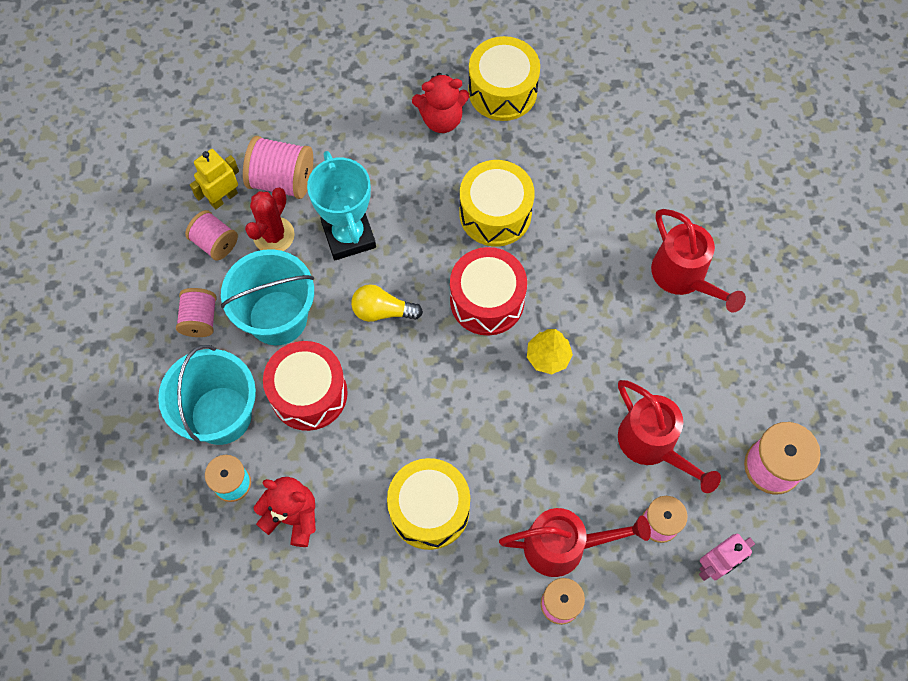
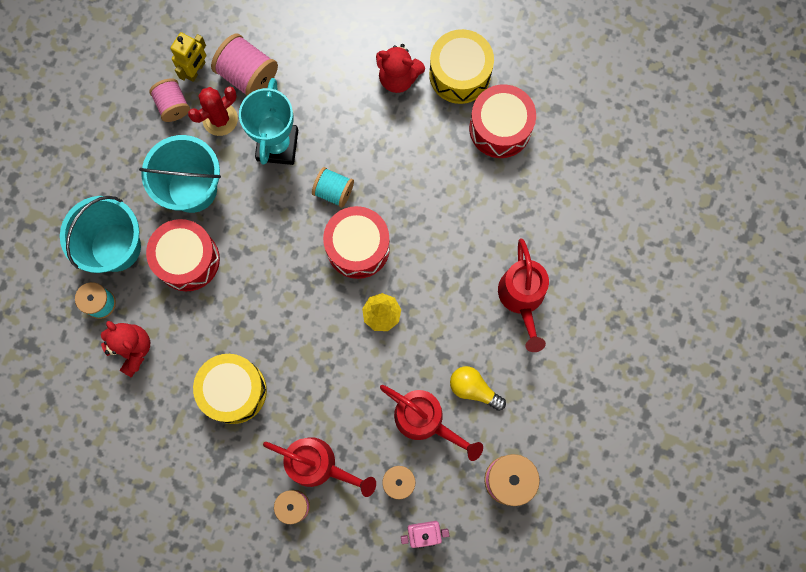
camera: 25 degrees right, 10 degrees up
(200, 319) = (134, 163): pink spool -> none
(223, 198) = (196, 70): yellow robot -> yellow robot turned 135 degrees clockwise
(382, 311) = (273, 219): yellow light bulb -> yellow light bulb (474, 389)
(432, 256) = (334, 191): none -> turquoise spool
(495, 213) = (400, 178): yellow drum -> none
(570, 124) = (500, 128): none -> red drum
(652, 445) = (425, 420): red watering can -> red watering can turned 45 degrees counterclockwise

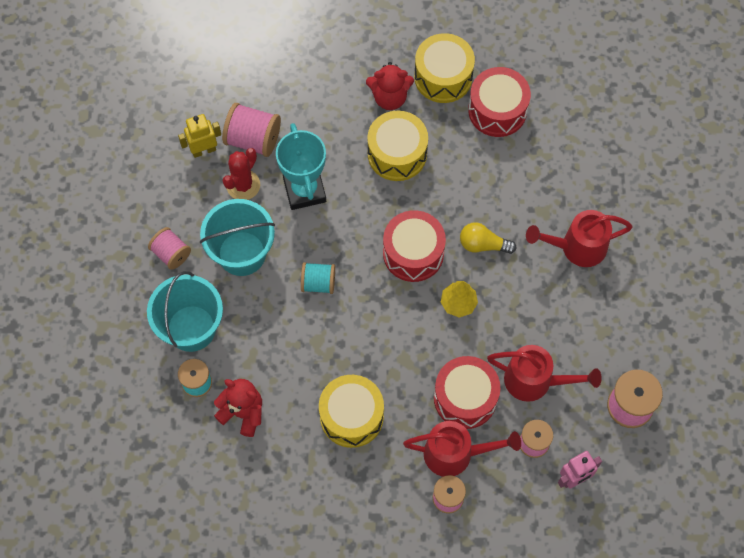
camera: 20 degrees left, 10 degrees down
(173, 105) = (195, 187): pink spool -> pink spool (171, 253)
(187, 260) = (262, 316): red drum -> red drum (465, 398)
(196, 70) = (204, 150): yellow robot -> yellow robot turned 120 degrees counterclockwise
(334, 191) = (372, 212): turquoise spool -> turquoise spool (318, 283)
(382, 139) = (397, 154): none -> yellow drum
(474, 389) = (567, 339): yellow light bulb -> yellow light bulb (483, 244)
(522, 298) = (577, 247): red watering can -> red watering can turned 105 degrees clockwise

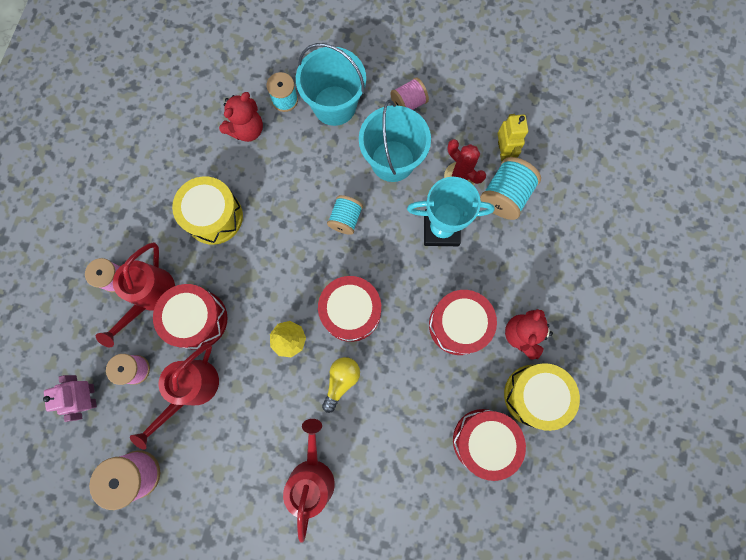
camera: 105 degrees right, 10 degrees up
(253, 139) = (505, 196): pink spool -> turquoise spool
(397, 154) = (458, 325): yellow drum -> red drum

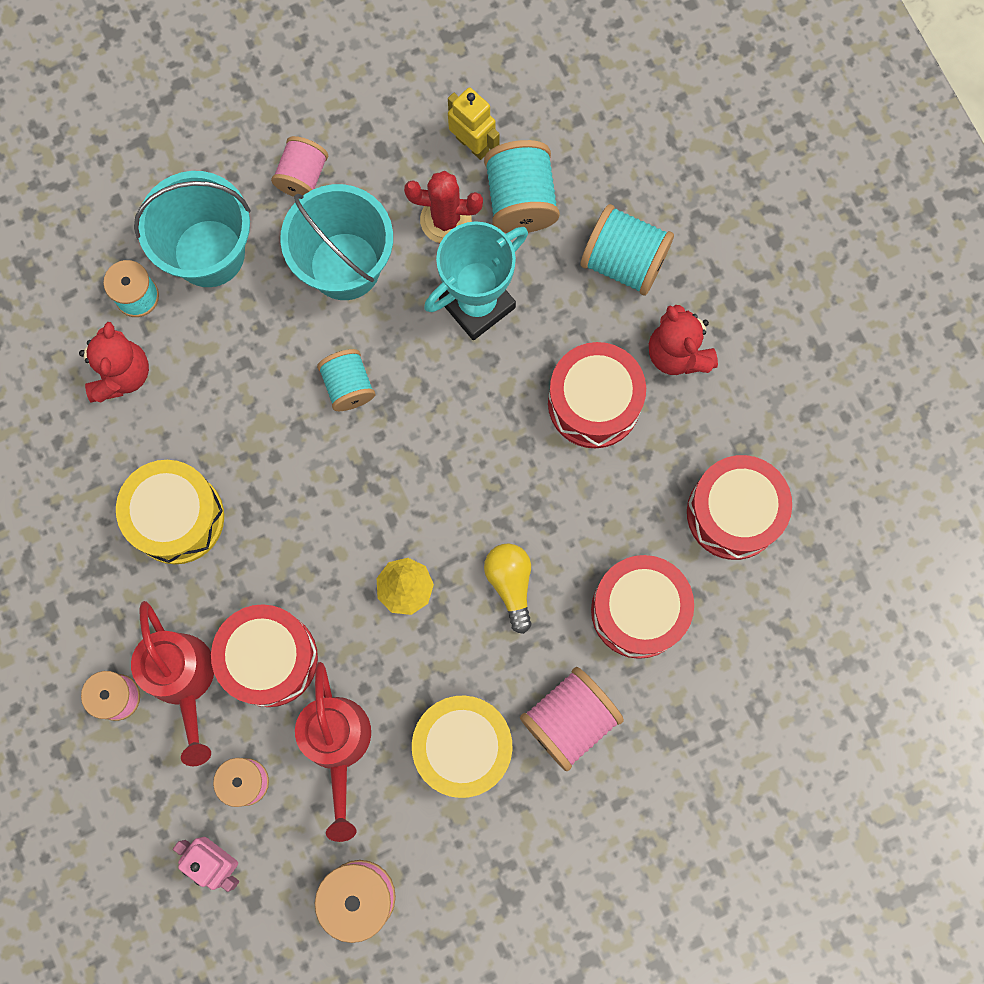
camera: 40 degrees left, 0 degrees up
(312, 475) = (569, 720): red watering can -> pink spool
(351, 312) = (452, 493): red drum -> red drum (638, 610)
(532, 266) = (624, 261): none -> turquoise spool
(534, 395) = (748, 412): yellow drum -> yellow drum (463, 747)

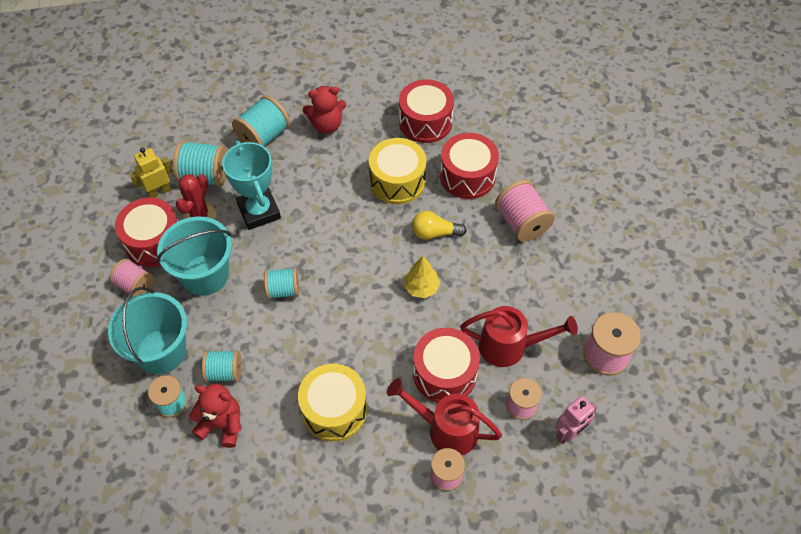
camera: 75 degrees left, 20 degrees down
(183, 680) = (445, 429): red watering can -> red watering can turned 150 degrees counterclockwise
(198, 349) = (224, 372): none -> turquoise spool
(463, 747) = (526, 279): yellow drum -> yellow drum (397, 181)
(594, 403) = (341, 169): red drum -> red drum (154, 242)

